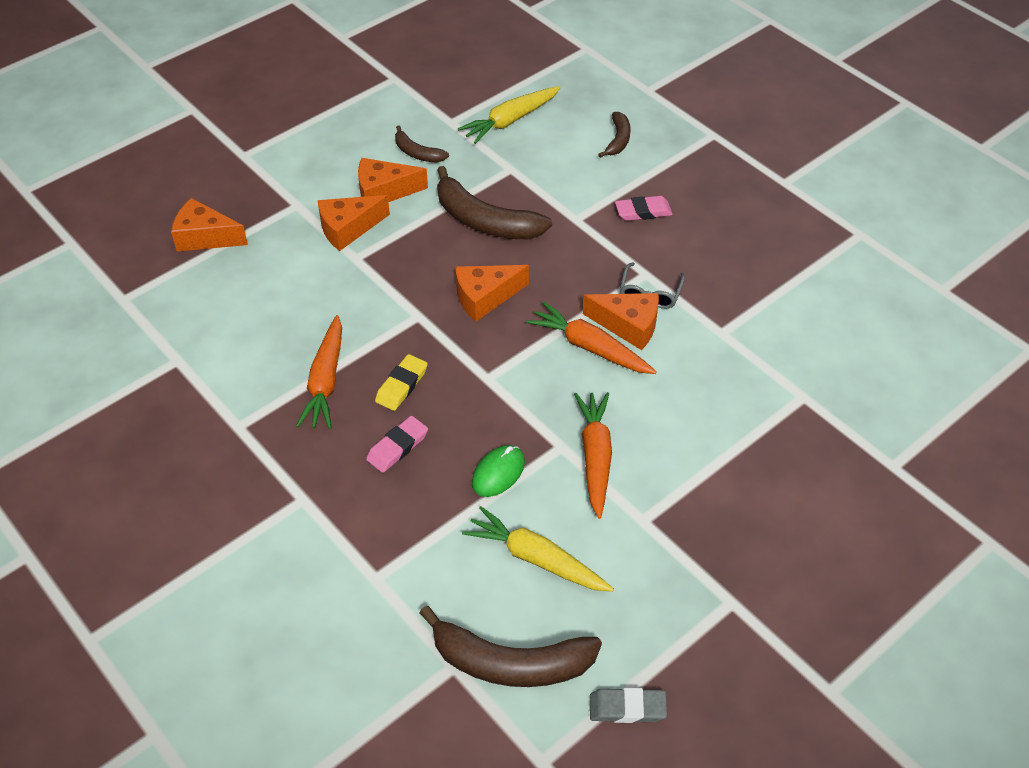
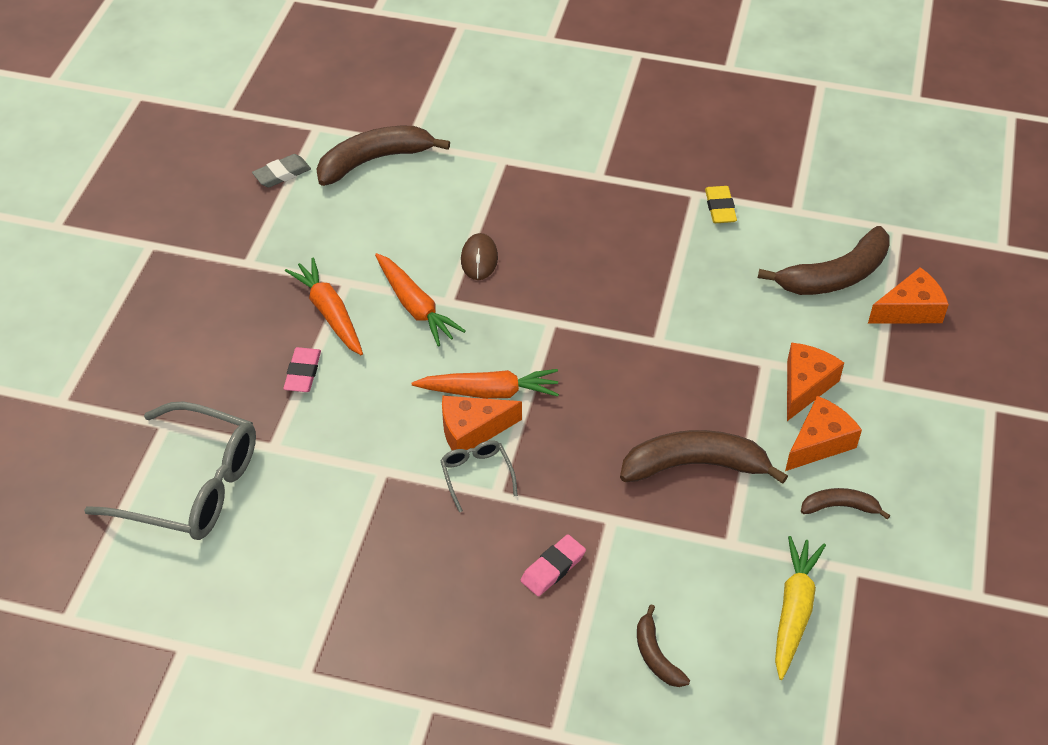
camera: 145 degrees right, 0 degrees up
(222, 290) = (835, 276): none -> brown banana
(325, 381) = (671, 253): orange carrot -> orange carrot (329, 313)
(397, 447) = (569, 238): pink eraser -> pink eraser (303, 373)
(401, 385) = (611, 281): yellow eraser -> yellow eraser (720, 208)
(485, 297) = (619, 388): orange cheese -> none
(498, 473) = (479, 259): green mouse -> brown mouse
(536, 559) = (405, 221): yellow carrot -> none
(891, 400) = (191, 485): none -> grey glasses

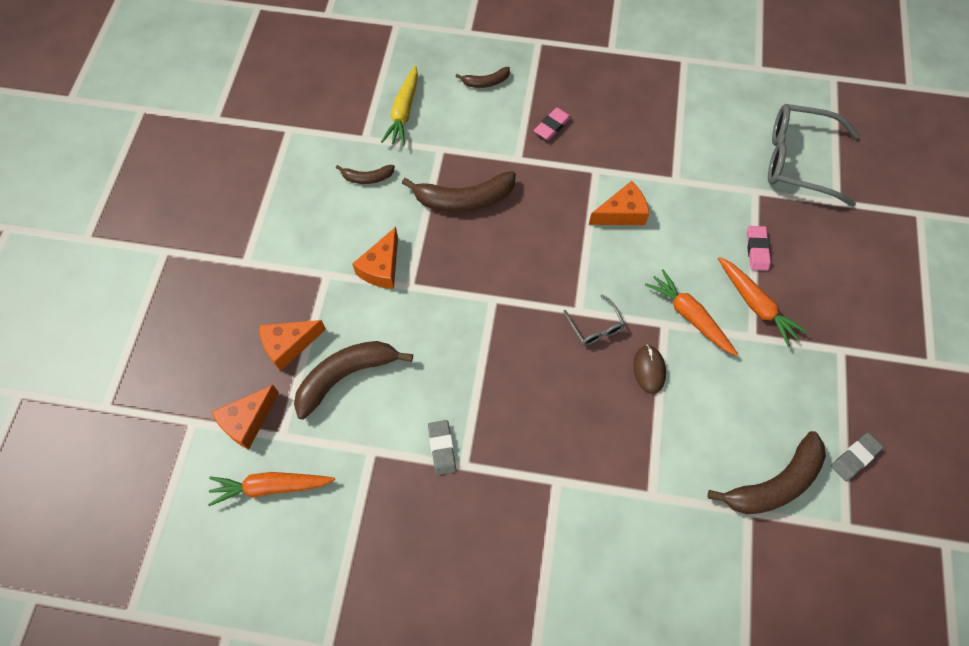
camera: 175 degrees right, 15 degrees up
(477, 475) = (612, 181): grey glasses -> grey glasses (595, 326)
(490, 392) = (615, 245): orange carrot -> orange carrot (270, 487)
(656, 656) = (486, 82): brown banana -> brown banana turned 105 degrees clockwise
(720, 208) = (442, 448): yellow eraser -> grey eraser
(819, 442) = (376, 222): orange cheese -> orange cheese (247, 421)

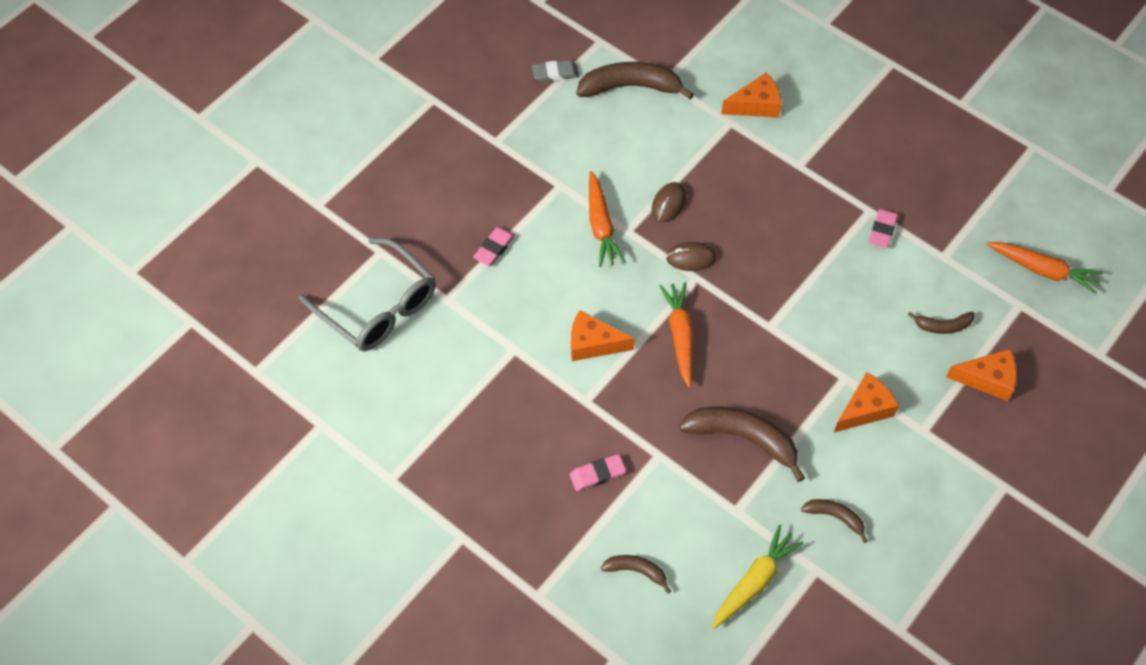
camera: 150 degrees left, 5 degrees down
(247, 421) = (1048, 331): orange cheese -> orange cheese (756, 105)
(345, 376) = (943, 326): brown banana -> brown banana, size x0.52
(442, 448) = (882, 230): grey eraser -> pink eraser
(595, 326) = (691, 258): grey glasses -> brown mouse
(756, 305) = (535, 206): orange carrot -> orange carrot (680, 336)

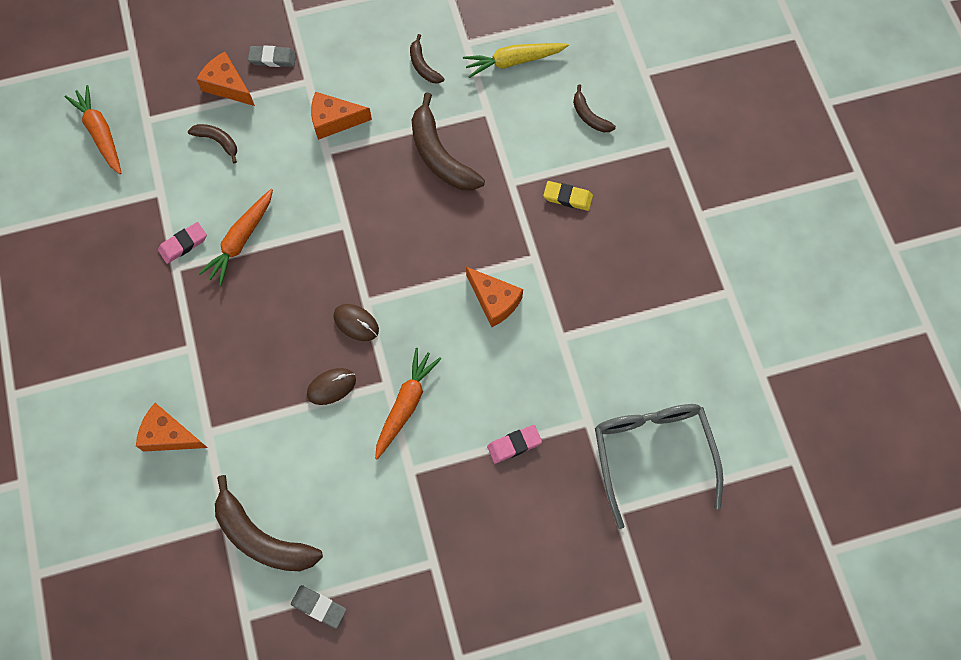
camera: 145 degrees left, 10 degrees up
(597, 474) = (567, 197): pink eraser -> yellow eraser
(680, 336) = (420, 262): orange carrot -> orange carrot (241, 240)
(976, 431) = (272, 58): none -> grey eraser

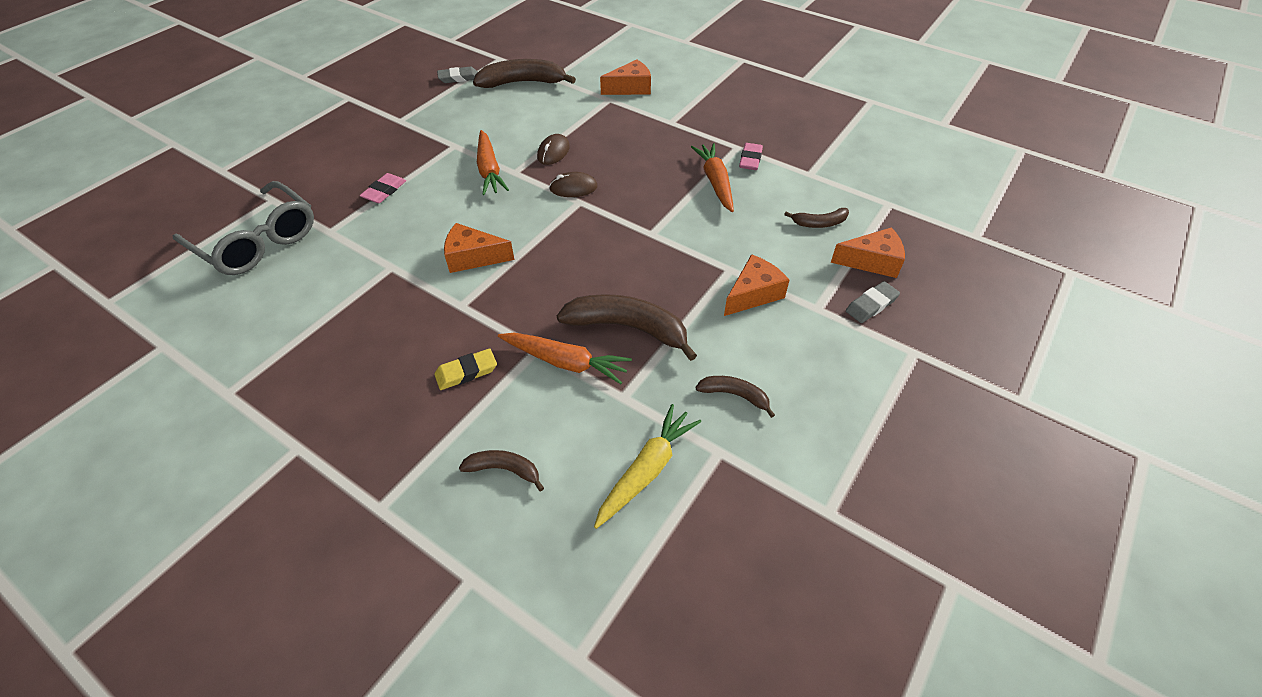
camera: 140 degrees right, 20 degrees down
(100, 133) = (902, 178): orange carrot -> orange carrot (566, 362)

